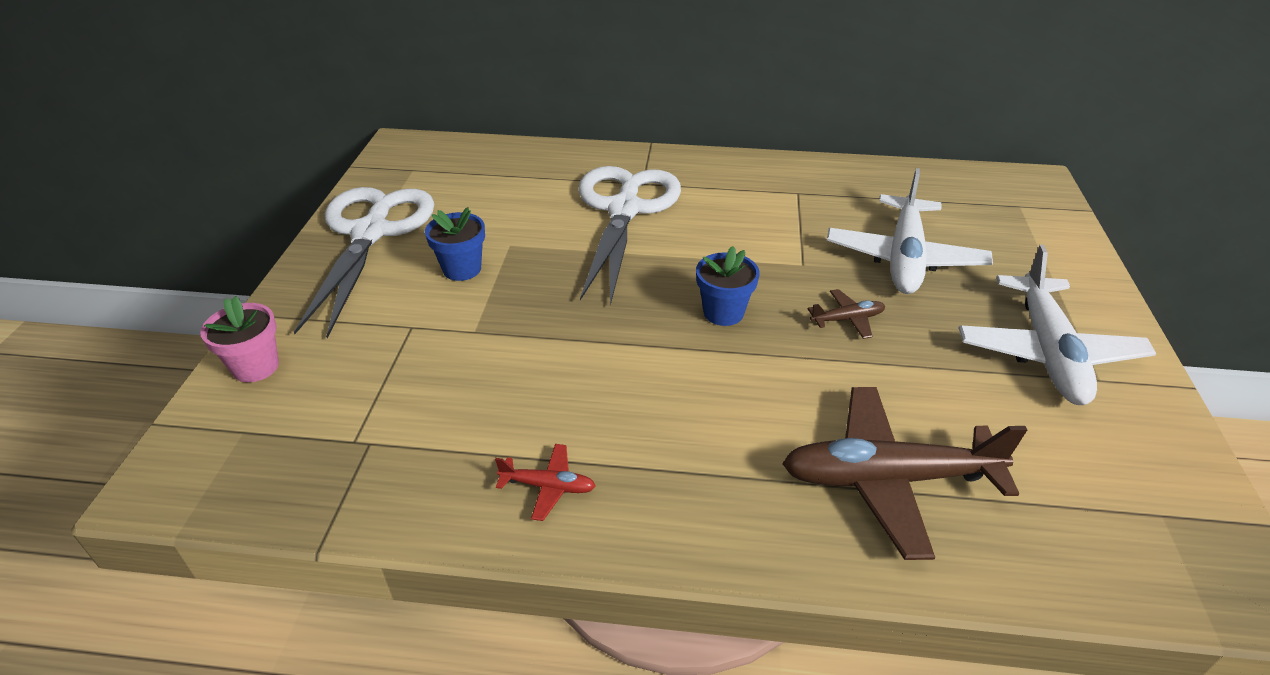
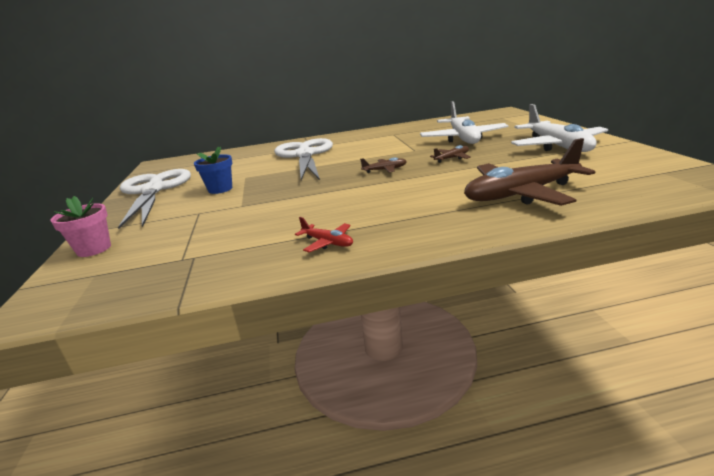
camera: 15 degrees left, 15 degrees down
(548, 486) = (328, 243): red plane -> red plane turned 45 degrees clockwise
(723, 312) = (385, 170): blue flower pot -> brown plane

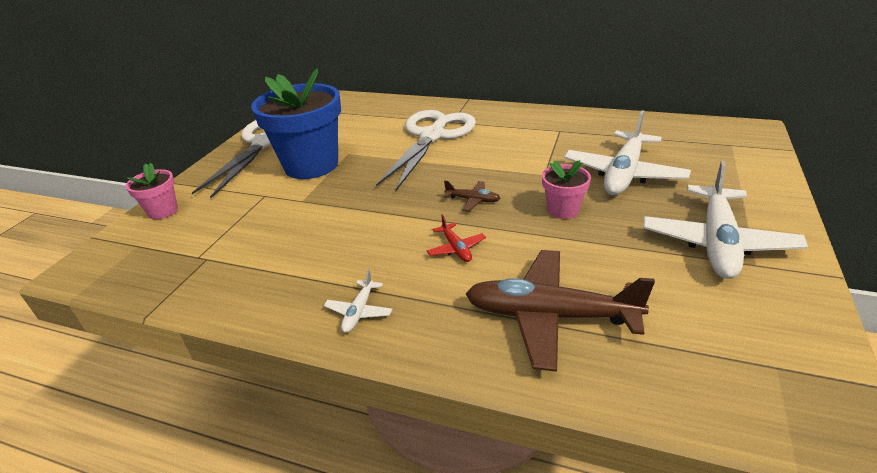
camera: 30 degrees right, 10 degrees up
(220, 189) = (311, 165): blue flower pot -> blue flower pot, size x2.13
(328, 243) = (304, 295): red plane -> red plane (456, 248)
(389, 234) = (359, 312): none -> white plane
(452, 158) = (563, 210): brown plane -> pink flower pot

